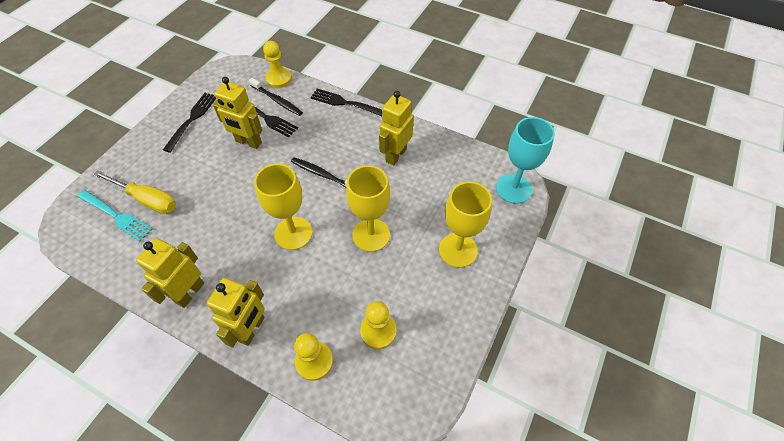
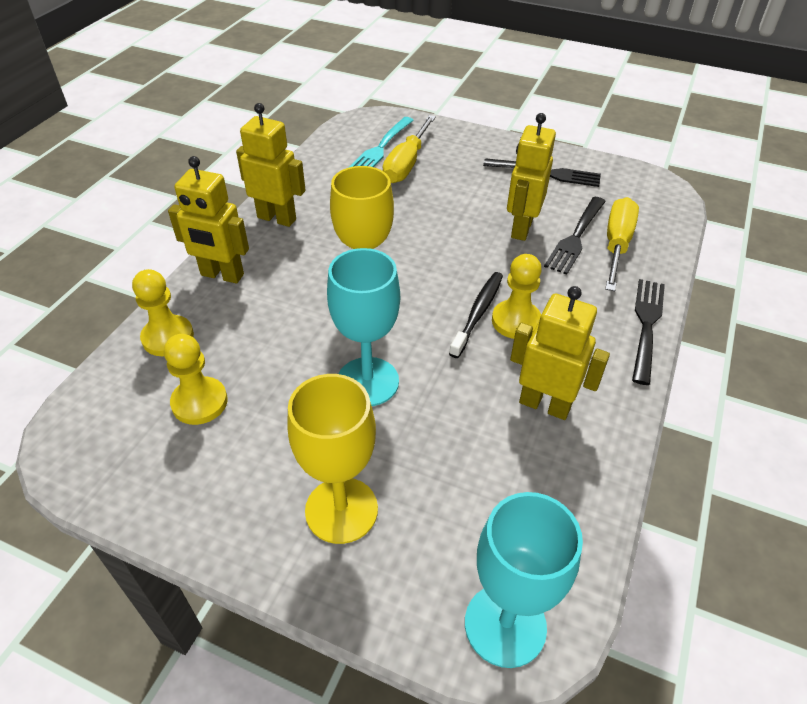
camera: 85 degrees right, 10 degrees down
(277, 100) = (616, 245): black toothbrush -> yellow screwdriver
(279, 79) = (665, 240): yellow pawn -> yellow pawn (516, 321)
(371, 235) = (367, 381): yellow goblet -> turquoise goblet

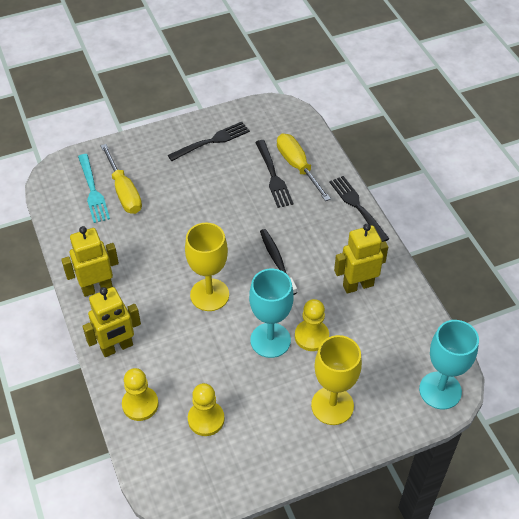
camera: 45 degrees left, 5 degrees up
(516, 321) = (299, 251): yellow pawn -> yellow pawn (311, 336)
(521, 228) = (240, 191): yellow robot -> none

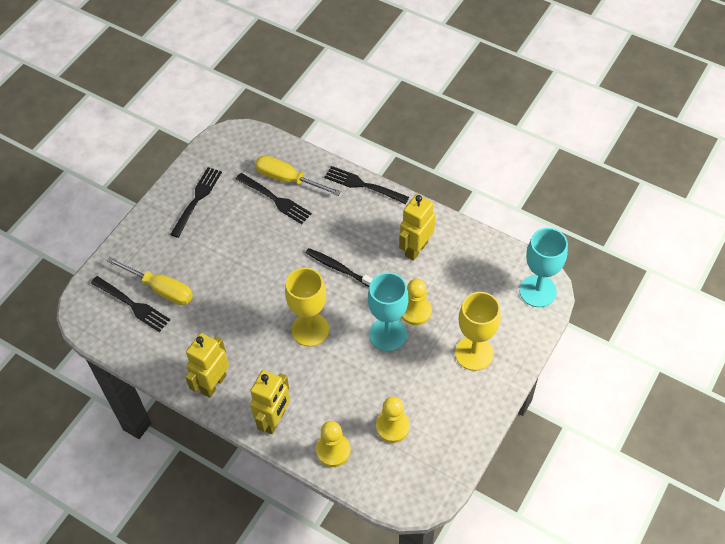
camera: 35 degrees left, 5 degrees up
(93, 191) = (132, 305): turquoise fork -> black fork

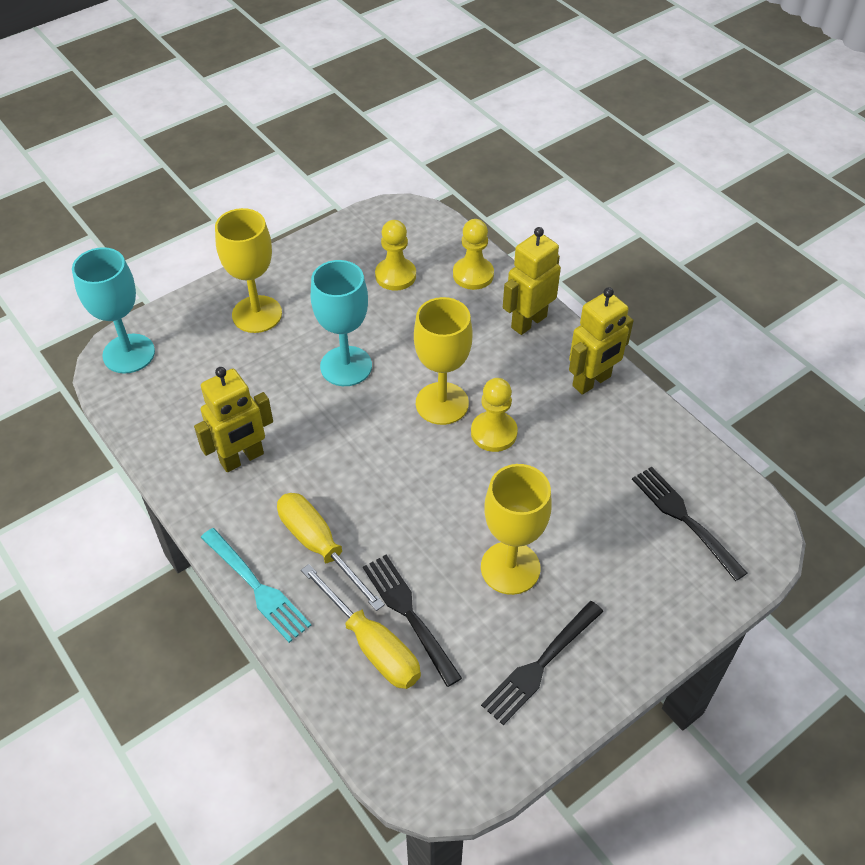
camera: 160 degrees left, 5 degrees down
(161, 289) = (636, 528): yellow screwdriver -> yellow screwdriver (319, 546)
(229, 241) = (510, 568): none -> yellow goblet
(339, 268) = (364, 469): black toothbrush -> none
(363, 185) = (257, 587): black fork -> turquoise fork
(415, 311) = (295, 381): yellow pawn -> yellow pawn (494, 433)

